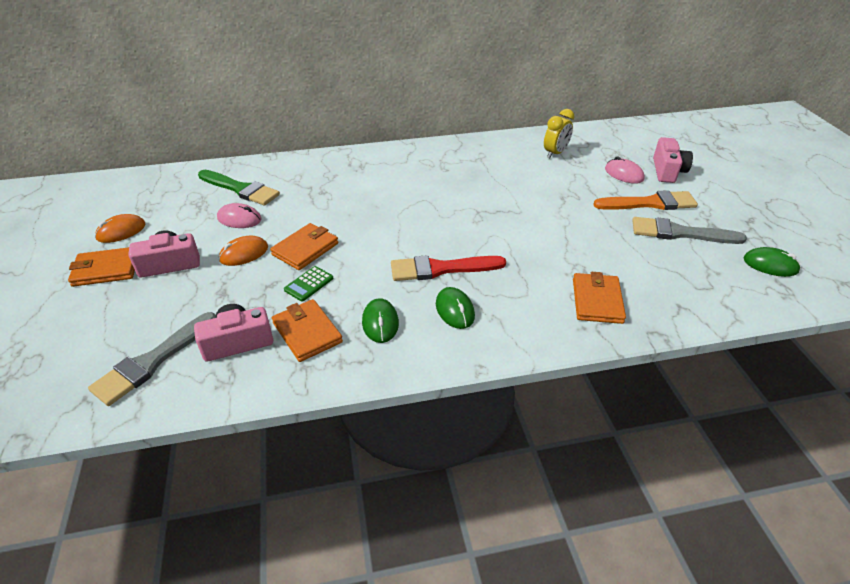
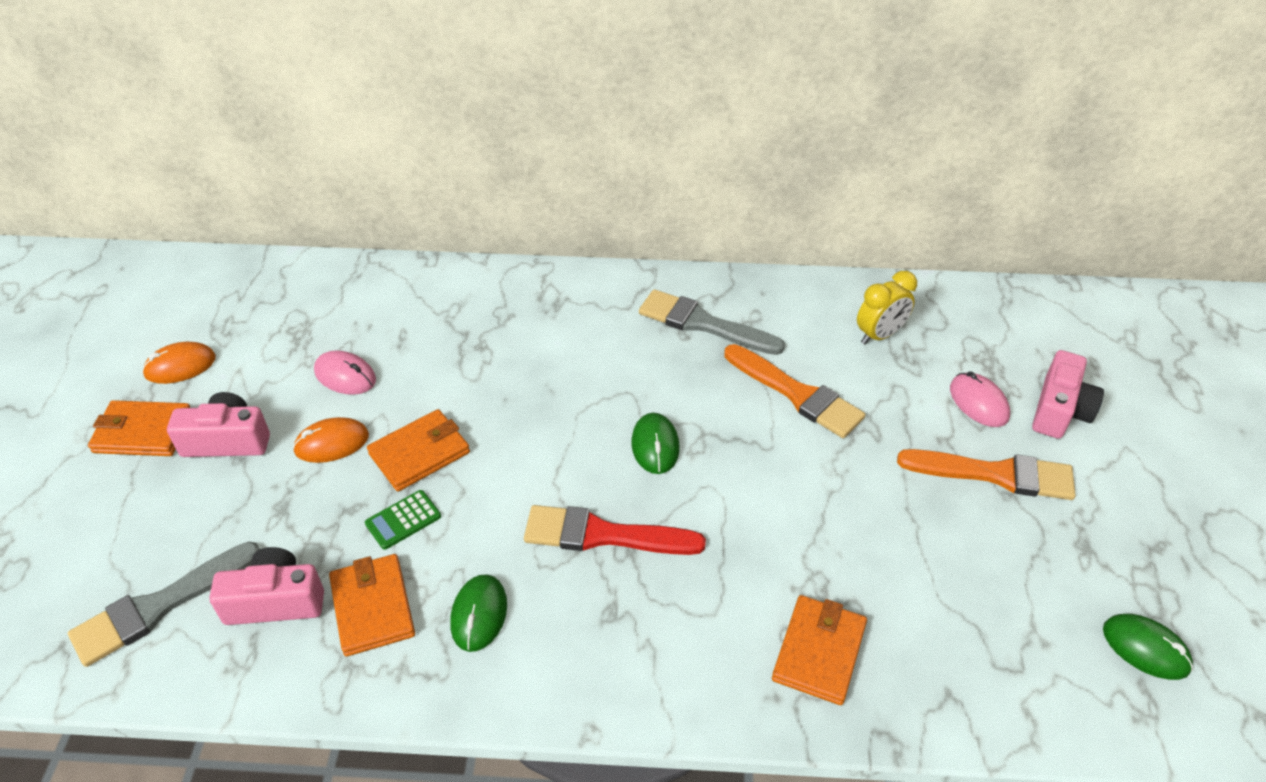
camera: 15 degrees right, 5 degrees up
(240, 189) = (364, 317): green brush -> none
(455, 310) = (594, 617): green mouse -> green mouse (655, 446)
(523, 185) = (797, 394): none -> orange brush
(680, 233) = (1018, 548): grey brush -> grey brush (703, 324)

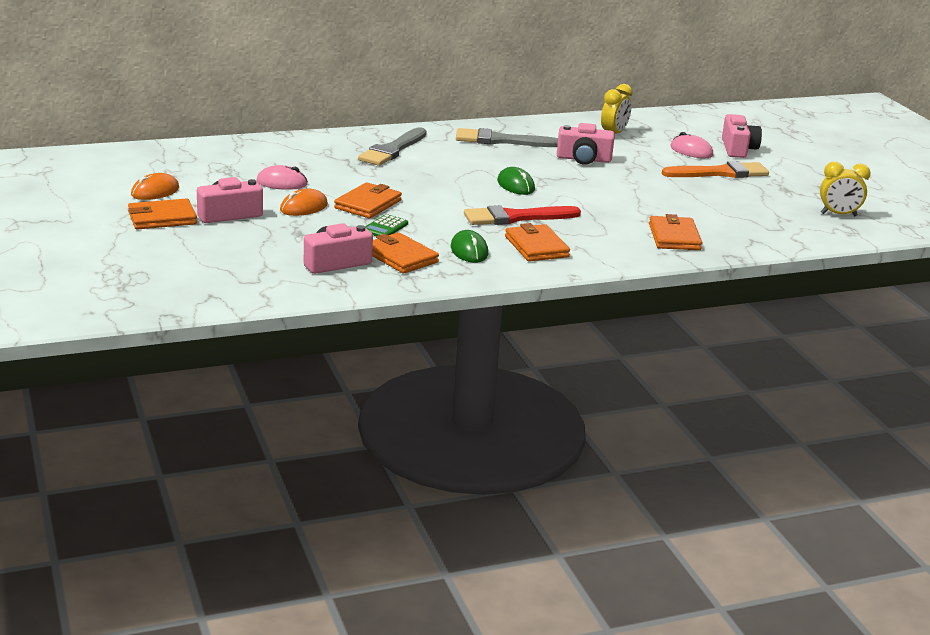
camera: 25 degrees left, 20 degrees down
(160, 606) = (260, 274): grey brush -> grey brush (392, 150)
(584, 627) = (536, 247): none -> orange wallet
(797, 394) = (583, 159): orange brush -> pink camera
(1145, 648) = (838, 215): green mouse -> yellow clock

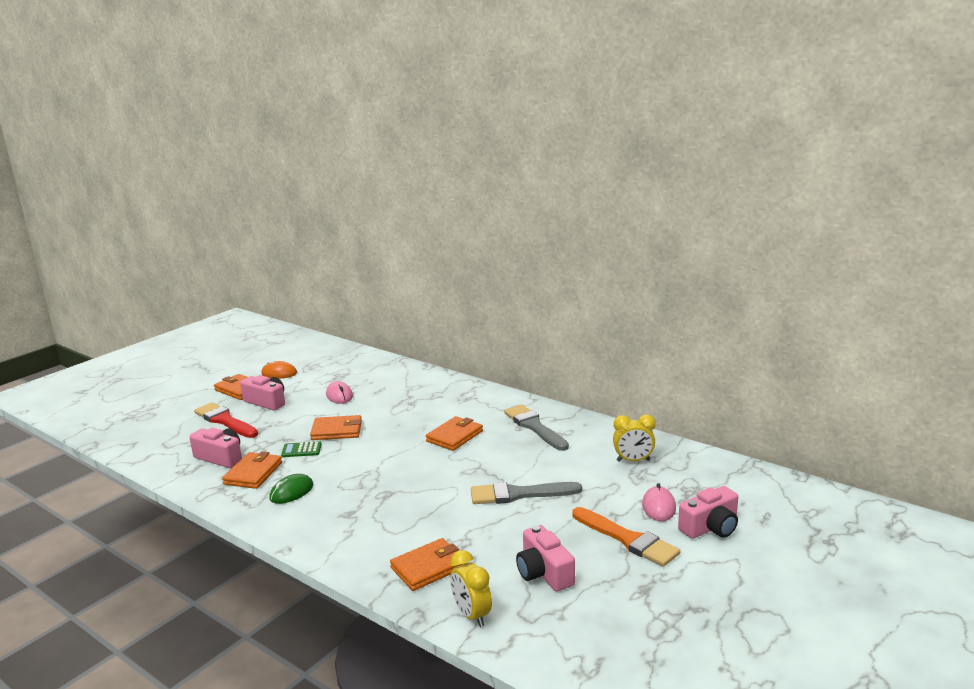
camera: 60 degrees right, 5 degrees down
(304, 207) = (305, 416): orange mouse -> none
(392, 150) = (451, 402): grey brush -> grey brush (519, 494)
(516, 185) = (448, 463): green mouse -> none
(516, 217) = (381, 486): red brush -> red brush (225, 421)
(536, 247) = (330, 514): orange wallet -> orange wallet (454, 436)
(583, 159) = (550, 468): pink camera -> pink camera (544, 573)
(838, 215) = (623, 646): yellow clock -> yellow clock (471, 615)

